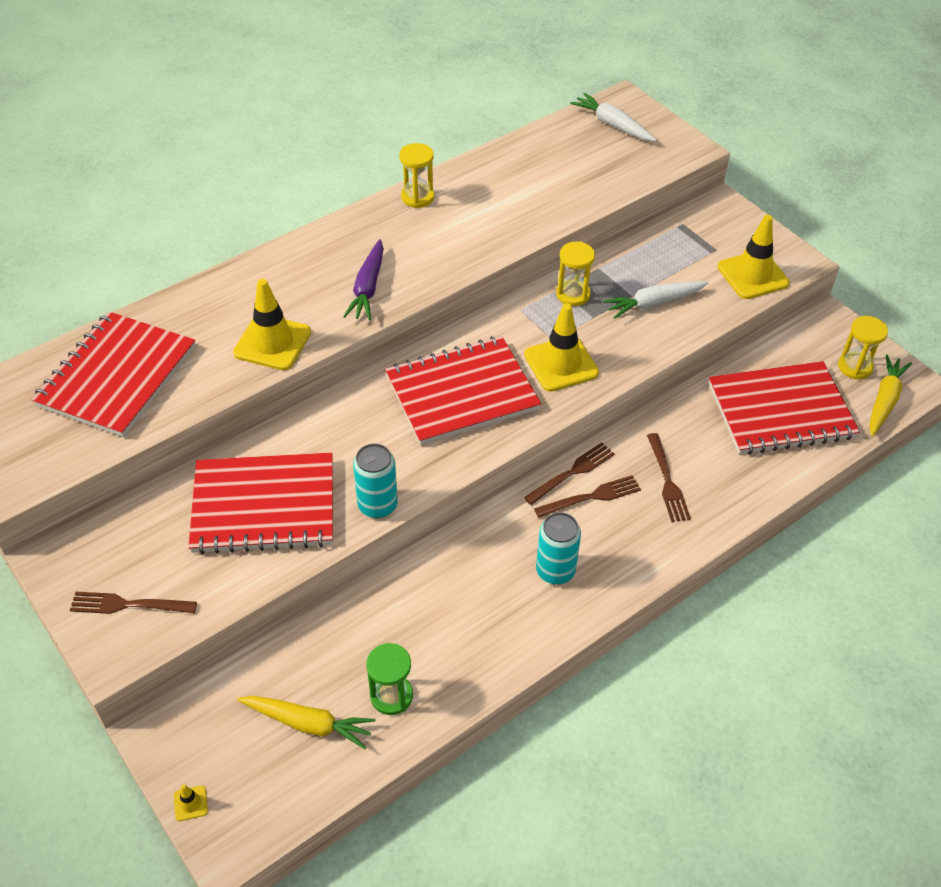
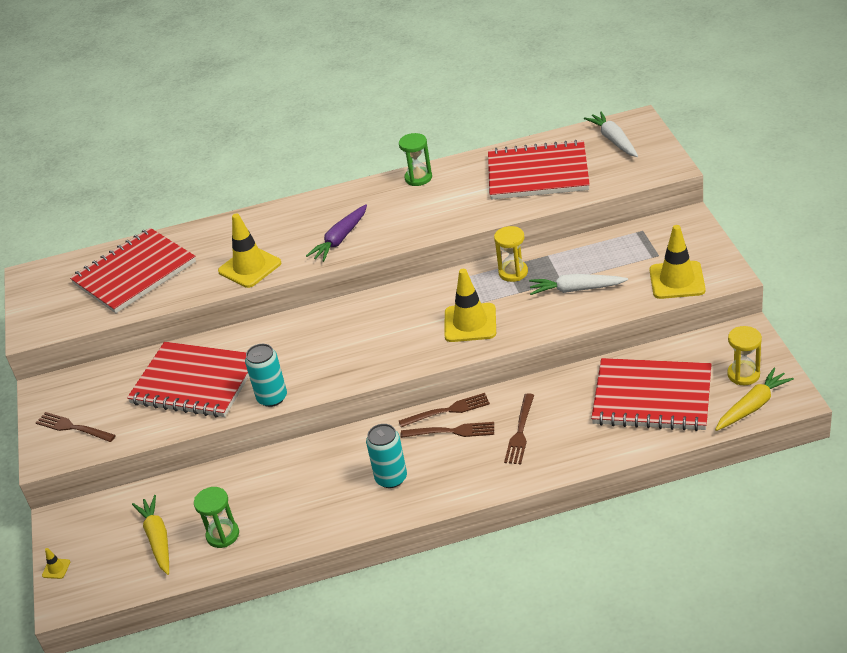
camera: 30 degrees right, 10 degrees down
(309, 724) = (157, 539): yellow carrot -> yellow carrot turned 150 degrees counterclockwise
(417, 197) = (418, 178): yellow hourglass -> green hourglass
(462, 393) = (380, 331): red notebook -> red notebook (538, 173)

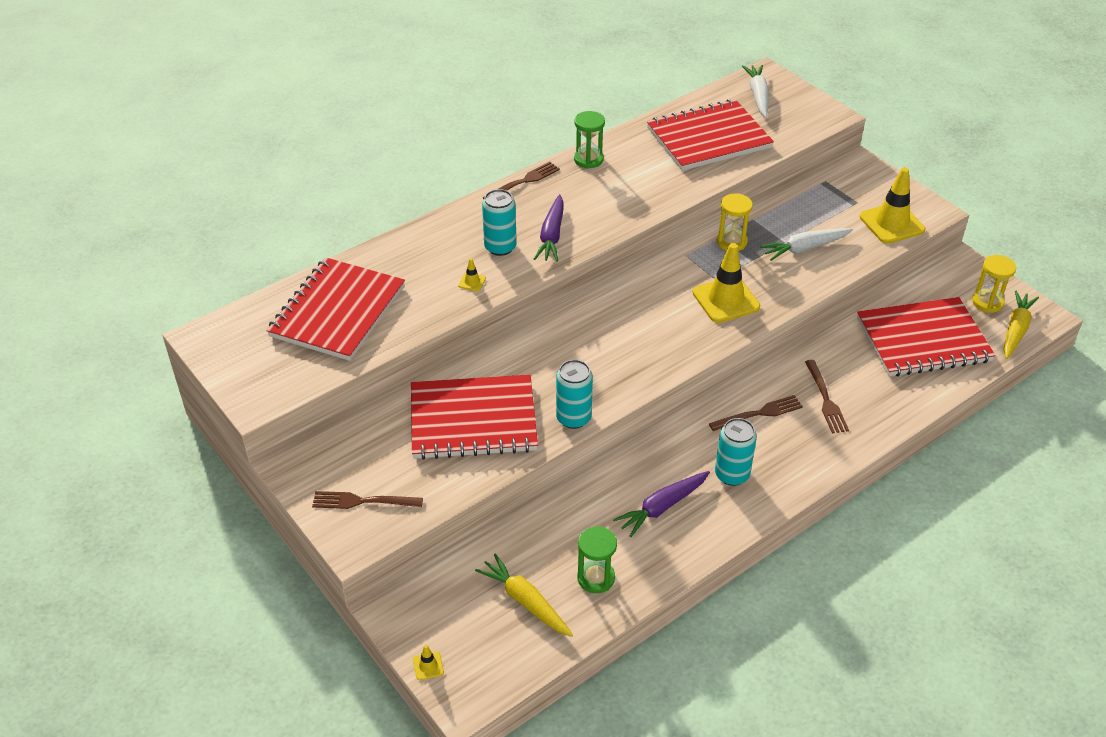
camera: 30 degrees left, 5 degrees up
(250, 267) = (472, 282): yellow traffic cone -> yellow traffic cone, size x0.42
(292, 242) = (500, 247): none -> turquoise can
(314, 491) = (662, 507): none -> purple carrot
(447, 411) = (740, 394): brown fork -> brown fork (523, 181)
(613, 140) = (758, 95): white carrot -> white carrot turned 45 degrees clockwise

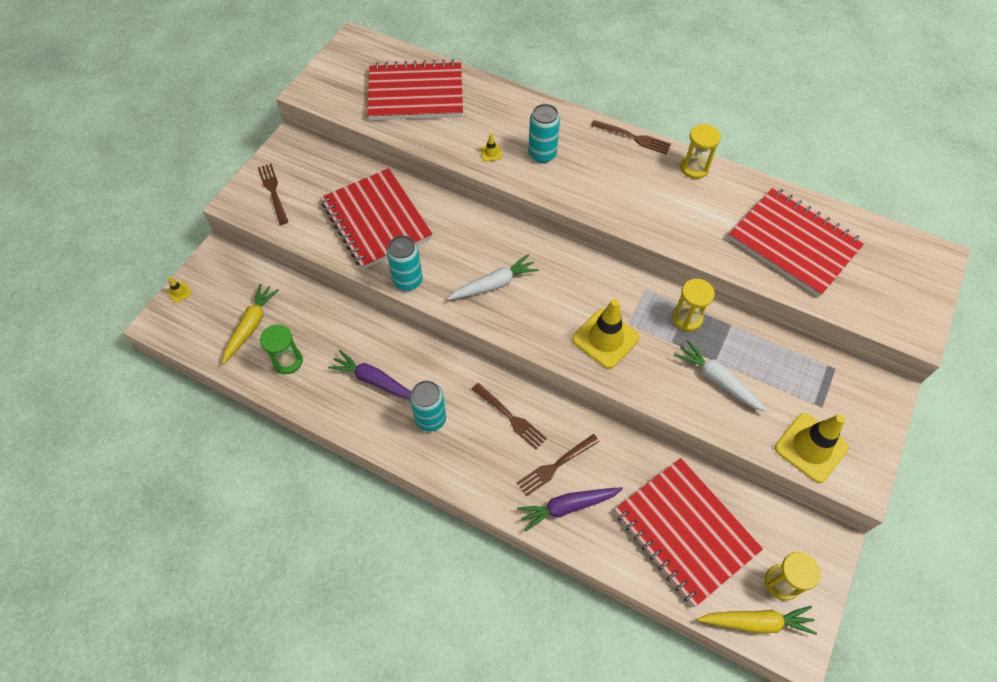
camera: 65 degrees right, 15 degrees up
(552, 236) = (577, 180): purple carrot -> purple carrot (567, 507)
(588, 159) = (694, 168): green hourglass -> yellow hourglass
(758, 95) = (895, 261): white carrot -> white carrot (494, 284)

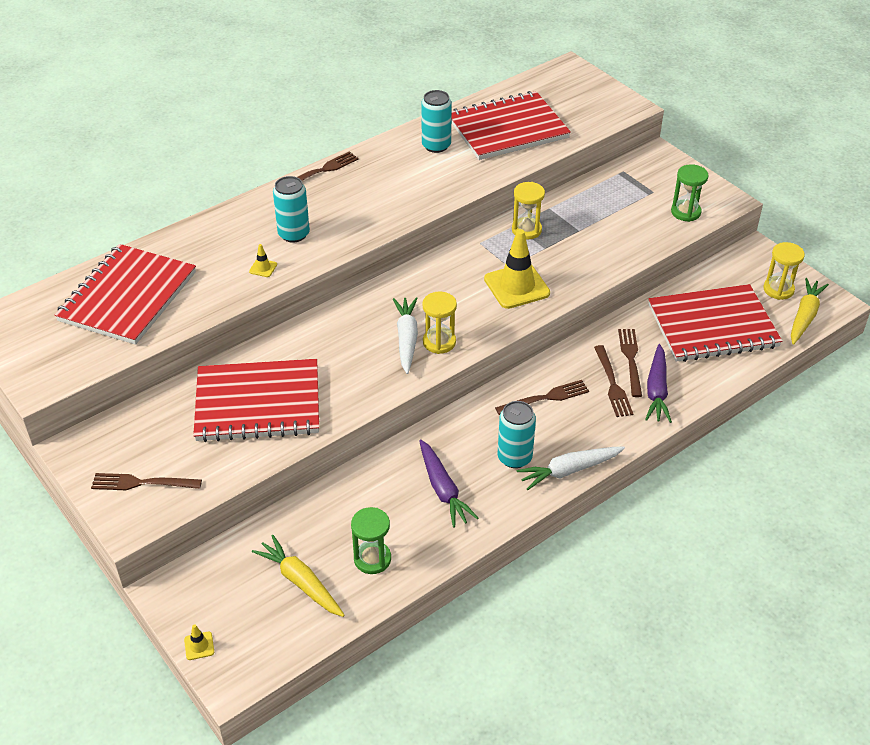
camera: 65 degrees left, 15 degrees down
(374, 380) = (443, 489): purple carrot -> purple carrot turned 75 degrees counterclockwise
(408, 280) = (357, 401): turquoise can -> turquoise can (436, 146)
(596, 471) = (630, 359): none -> brown fork
(694, 168) = (387, 149): yellow hourglass -> yellow hourglass (439, 342)
(718, 380) = (598, 236): white carrot -> white carrot (569, 471)
(810, 447) = (685, 212): yellow traffic cone -> green hourglass

